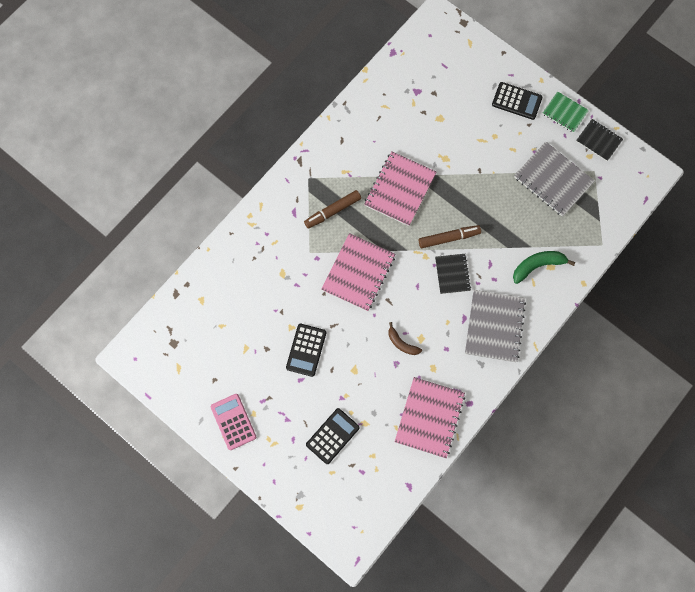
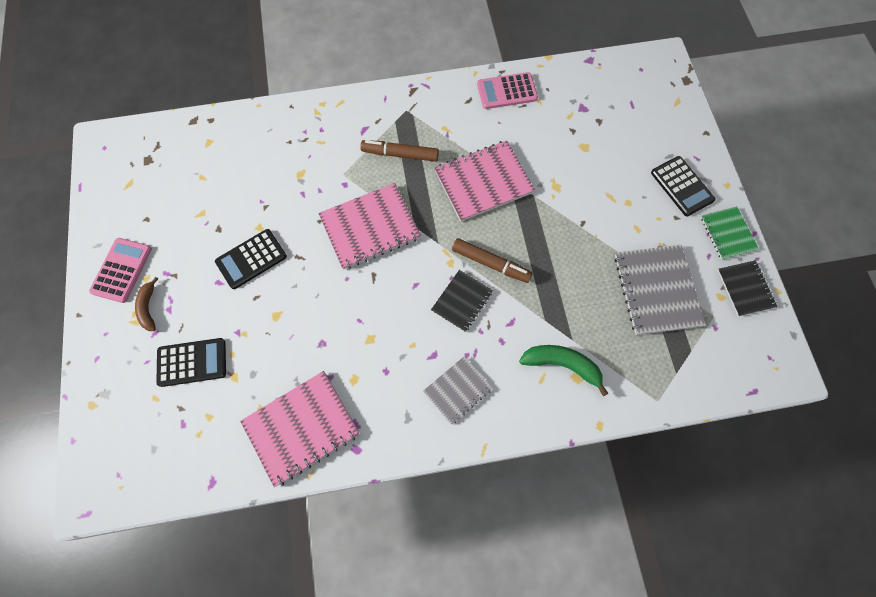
camera: 40 degrees right, 5 degrees down
(360, 115) = (507, 91): none -> pink calculator
(402, 343) = (346, 328): brown banana -> brown banana (148, 308)
(494, 326) = (457, 390): grey notebook -> grey notebook, size x0.59

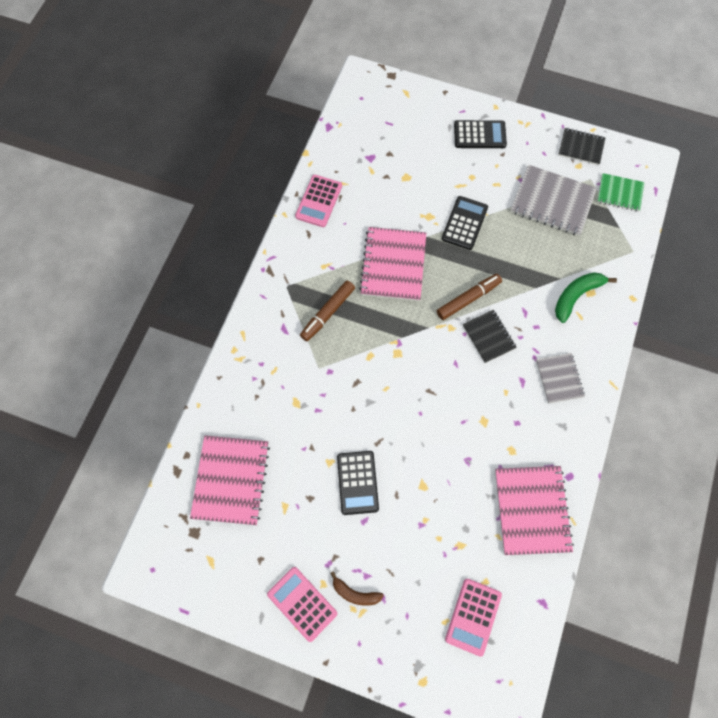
camera: 60 degrees left, 0 degrees up
(170, 421) = (473, 616): none -> pink calculator
(192, 362) = (428, 575): black calculator -> black calculator (464, 223)
(370, 227) = (383, 372): pink notebook -> pink notebook (231, 480)
(727, 233) = (534, 131): green notebook -> green notebook (620, 193)

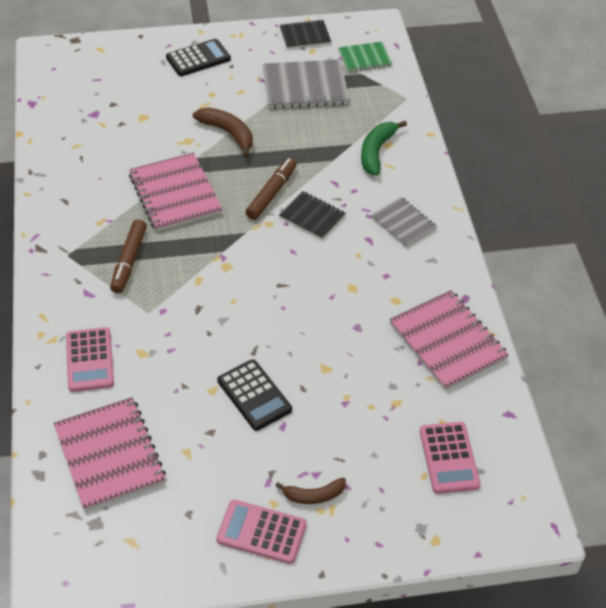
camera: 30 degrees left, 20 degrees down
(319, 201) = (59, 169): pink calculator -> pink calculator (89, 360)
(464, 223) = (228, 133): black calculator -> brown banana

